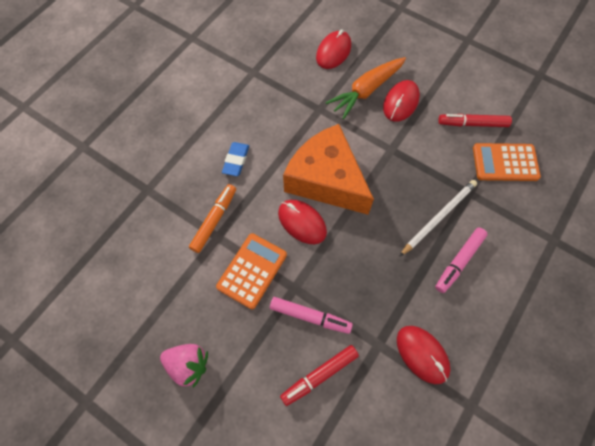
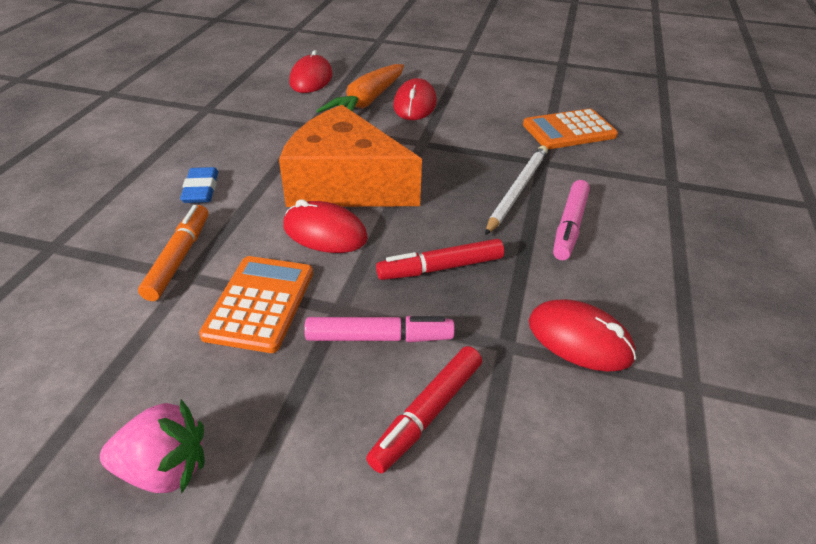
camera: 20 degrees left, 25 degrees down
(472, 124) = (511, 107): red marker -> red marker (440, 268)

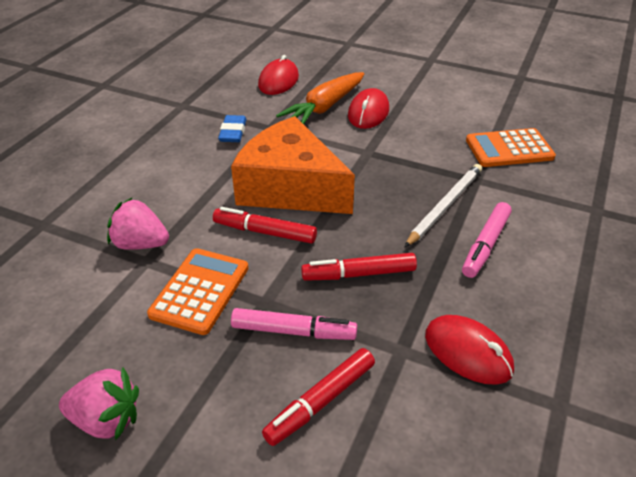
camera: 10 degrees right, 0 degrees up
(179, 258) = (140, 244): orange marker -> pink strawberry
(201, 189) = (167, 183): blue eraser -> blue eraser (233, 132)
(325, 232) = (265, 232): red mouse -> red marker

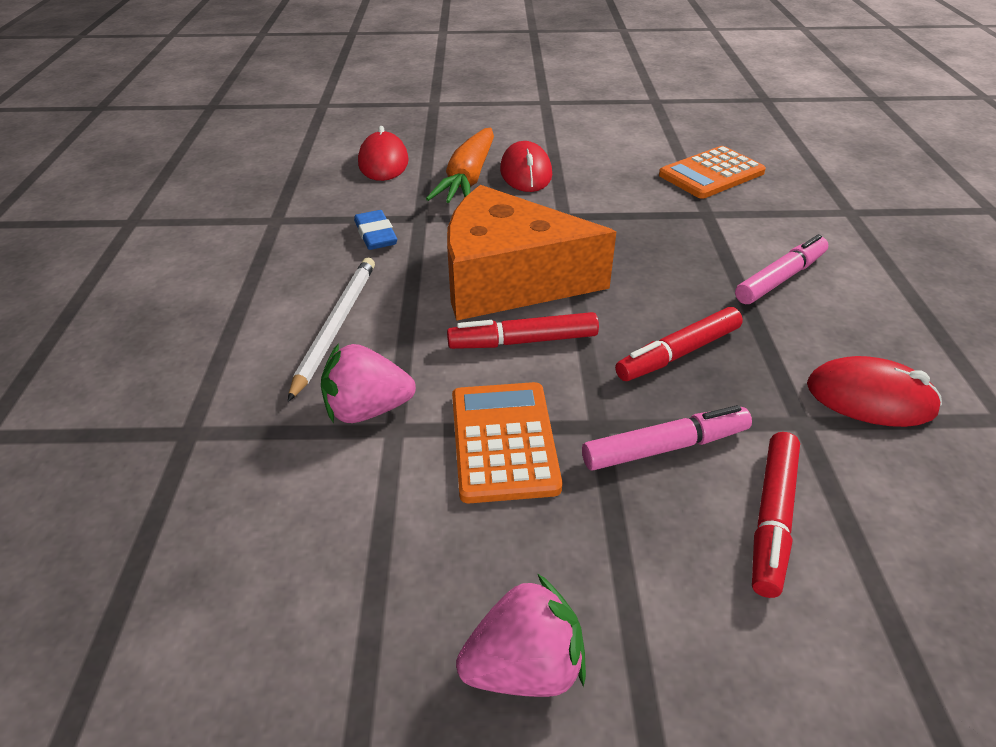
camera: 25 degrees left, 0 degrees up
(444, 206) = (701, 250): white pencil -> white pencil (335, 326)
(485, 245) = (780, 278): pink marker -> pink marker turned 135 degrees counterclockwise

